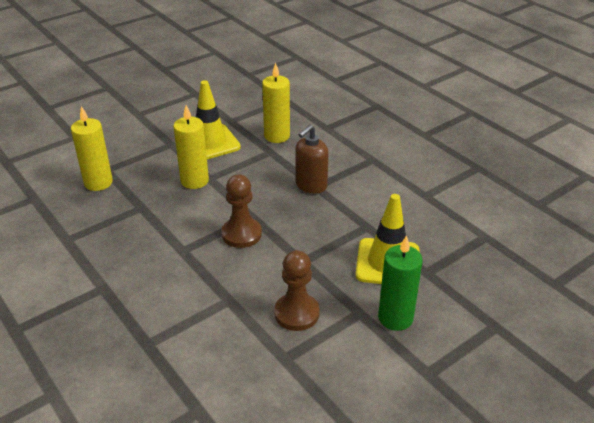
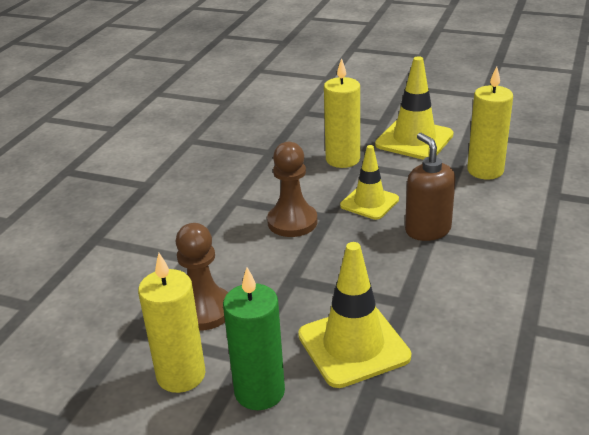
camera: 60 degrees right, 5 degrees down
(98, 183) = (279, 117): yellow candle -> yellow candle (181, 375)
(257, 193) = (369, 202): none -> yellow traffic cone
(311, 185) = (427, 230): brown soap dispenser -> brown soap dispenser turned 60 degrees clockwise

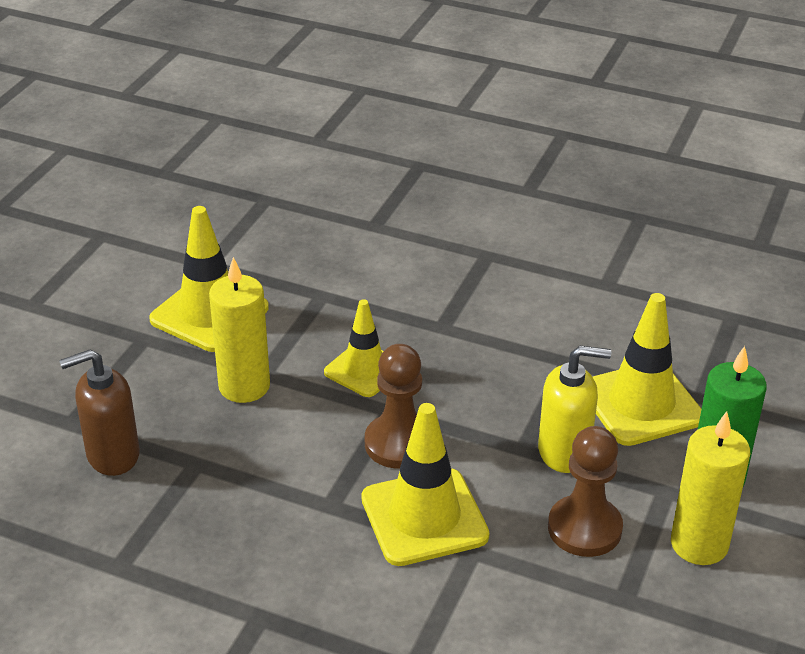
camera: 90 degrees left, 5 degrees up
(220, 236) = (424, 517): none -> yellow traffic cone
(288, 300) = (564, 452): none -> yellow soap dispenser
(427, 230) = (433, 328): brown soap dispenser -> brown soap dispenser (112, 455)
(485, 170) = (309, 265): yellow candle -> none

